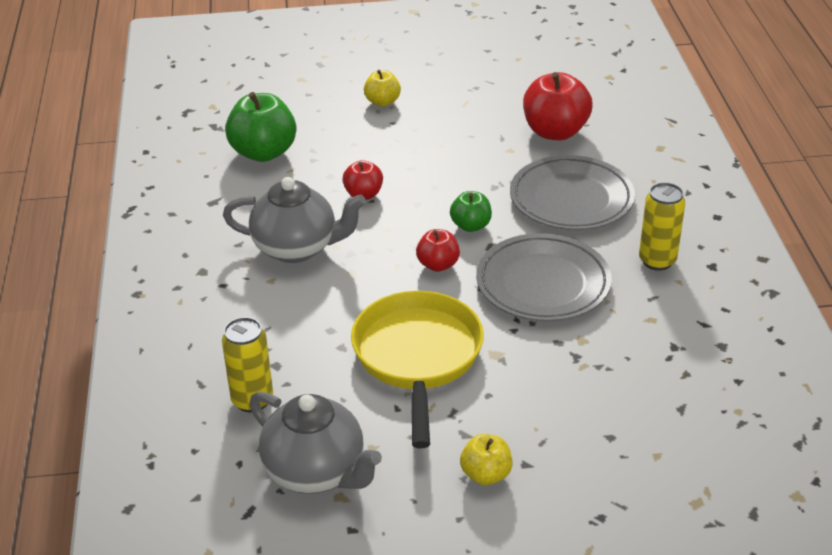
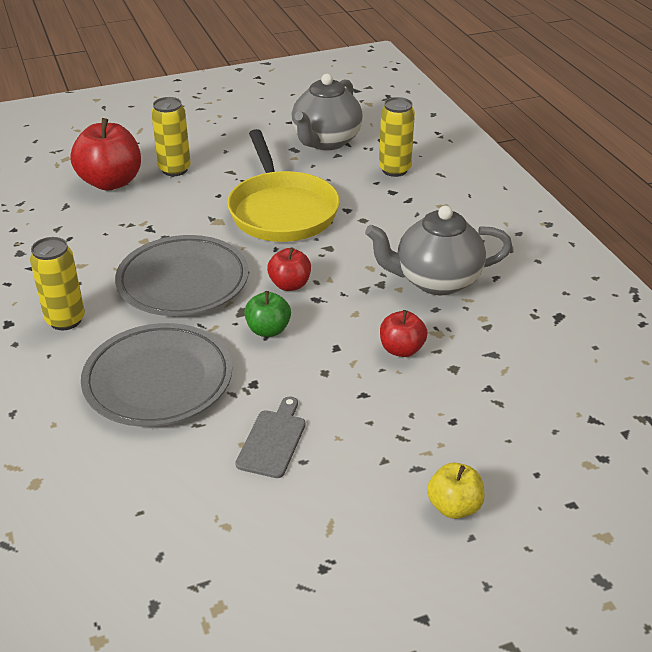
camera: 165 degrees right, 0 degrees up
(263, 152) = (555, 388): green apple -> none
(316, 472) = (326, 141): grey teapot -> grey teapot turned 90 degrees counterclockwise
(486, 474) = (210, 154): yellow apple -> none
(488, 149) = (273, 440): none -> grey cutting board
(539, 450) = (175, 169): none -> yellow can
(555, 132) = (185, 488): red apple -> red apple (111, 182)

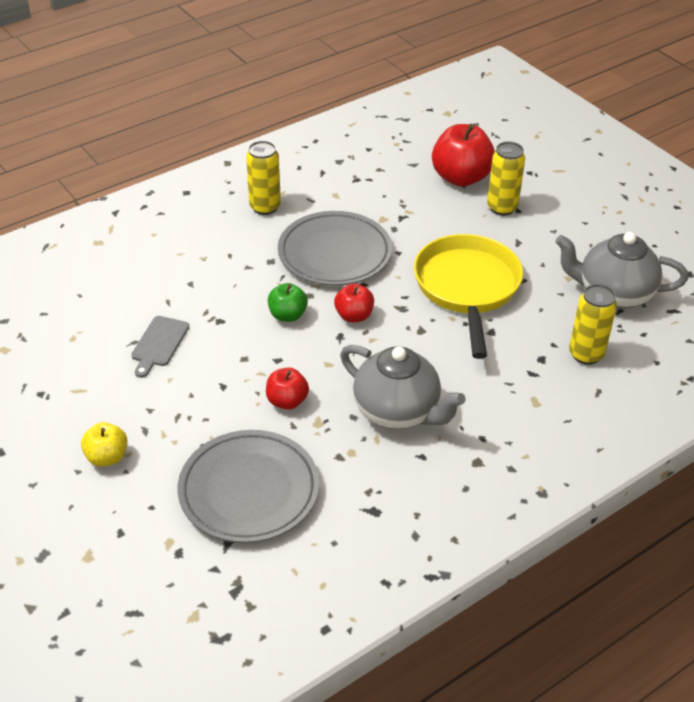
camera: 75 degrees right, 5 degrees up
(158, 380) = (210, 270): grey plate -> grey plate (249, 490)
(273, 440) = (159, 344): grey cutting board -> grey cutting board turned 105 degrees clockwise
(281, 210) = (467, 288): yellow pan -> yellow pan turned 120 degrees clockwise
(436, 281) = (397, 412): grey teapot -> grey teapot turned 150 degrees clockwise

